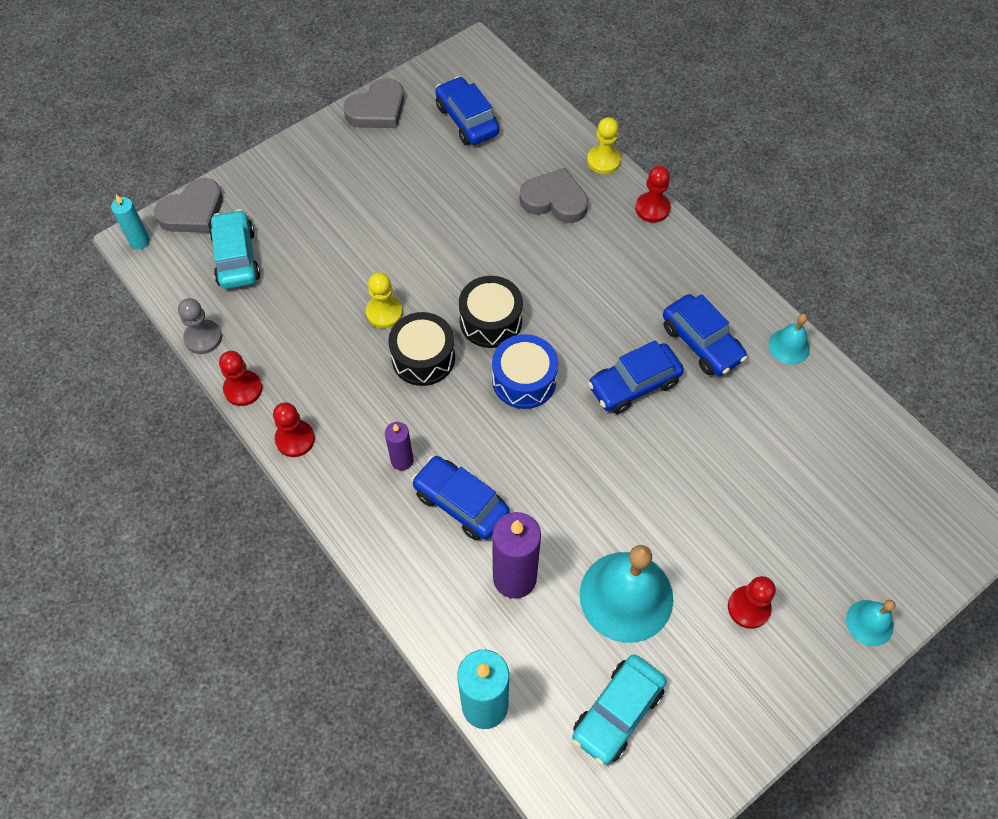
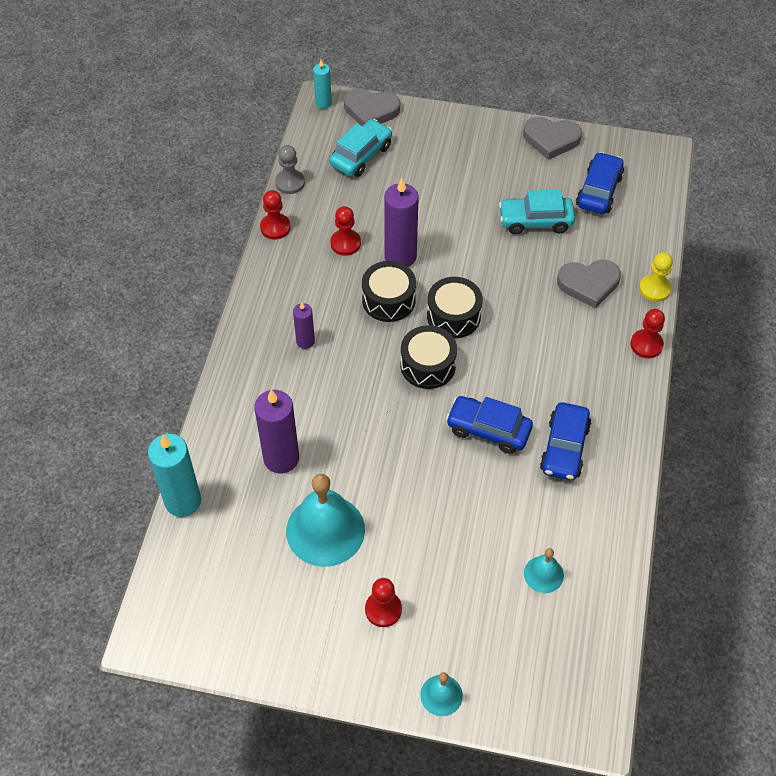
camera: 50 degrees right, 5 degrees down
(295, 439) = (267, 277): red pawn -> red pawn (345, 243)
(384, 312) = (400, 256): yellow pawn -> purple candle
(461, 503) = (305, 393): blue car -> none
(524, 380) = (428, 365): blue drum -> black drum
(554, 200) = (589, 284): grey heart -> grey heart turned 105 degrees clockwise
(617, 712) = (240, 578): turquoise car -> turquoise car (535, 221)
(789, 346) = (619, 505): turquoise bell -> turquoise bell (543, 574)

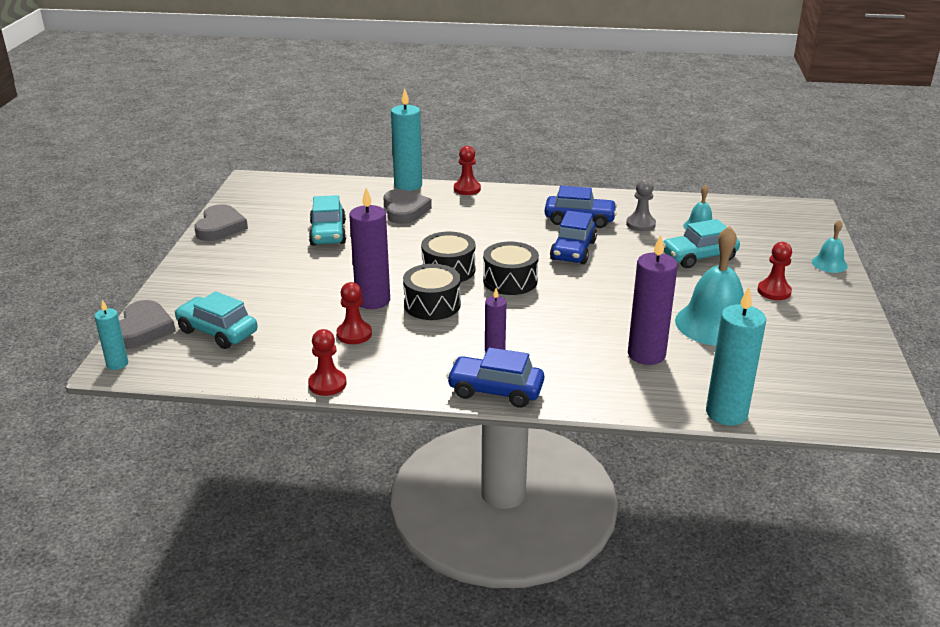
camera: 95 degrees left, 25 degrees down
(290, 183) = (253, 379): grey pawn -> grey pawn (640, 224)
(467, 553) = (699, 257): none -> turquoise car
(599, 191) = (293, 206): blue car -> blue car (495, 391)
(654, 289) = (408, 185): yellow pawn -> turquoise candle

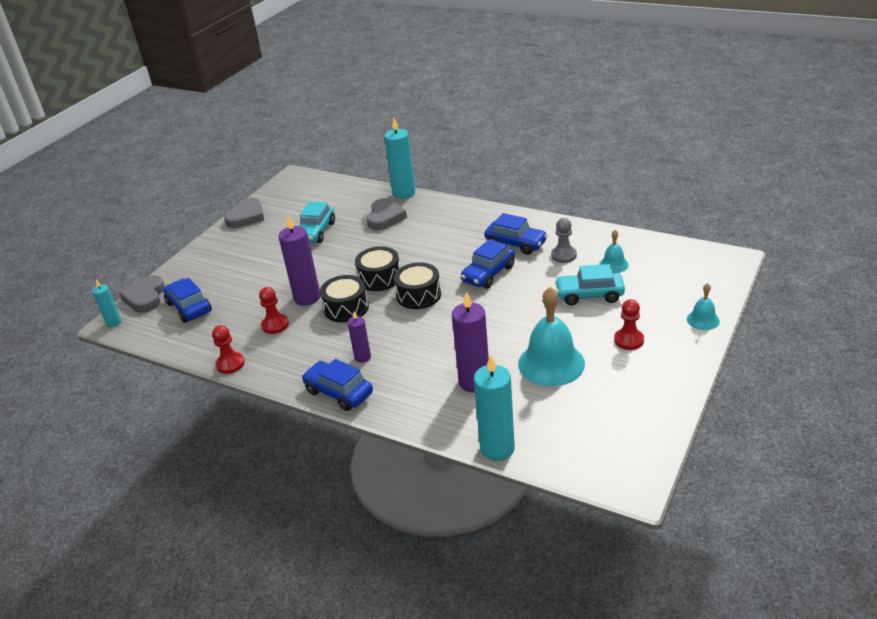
camera: 25 degrees right, 5 degrees up
(143, 329) = (145, 297): grey heart -> grey heart turned 150 degrees clockwise
(217, 332) = (189, 307): turquoise car -> blue car
(467, 189) = (447, 202): red pawn -> none

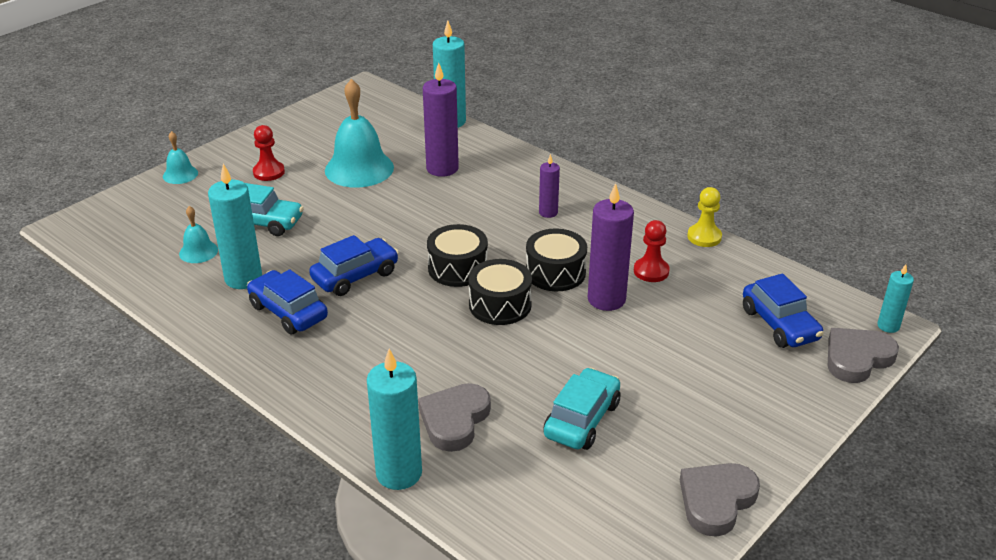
camera: 170 degrees left, 0 degrees up
(145, 297) = (857, 358): grey heart -> grey heart turned 135 degrees counterclockwise
(230, 364) = (704, 237): red pawn -> yellow pawn
(339, 392) = (580, 186): blue car -> none
(563, 255) = (243, 278): grey pawn -> turquoise candle

